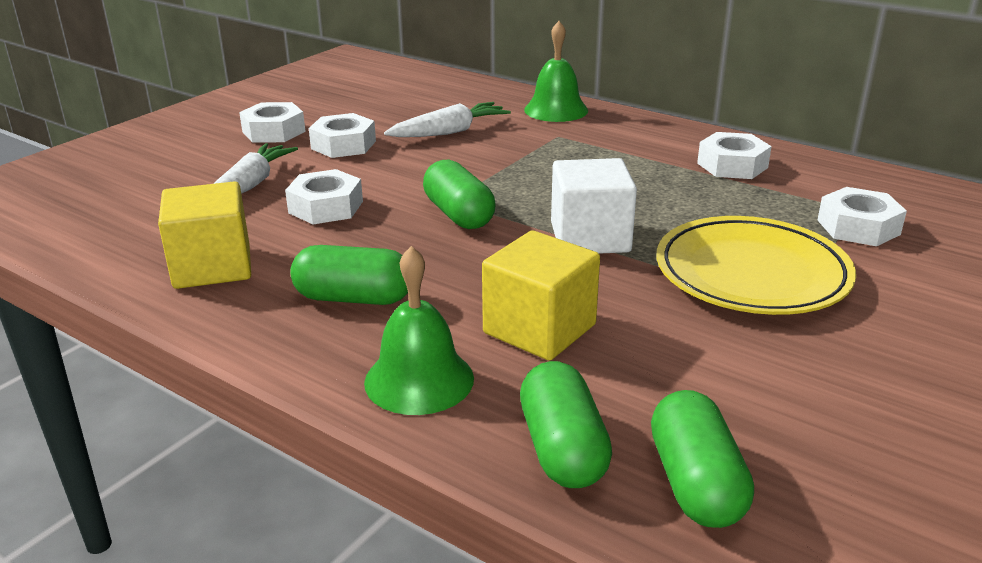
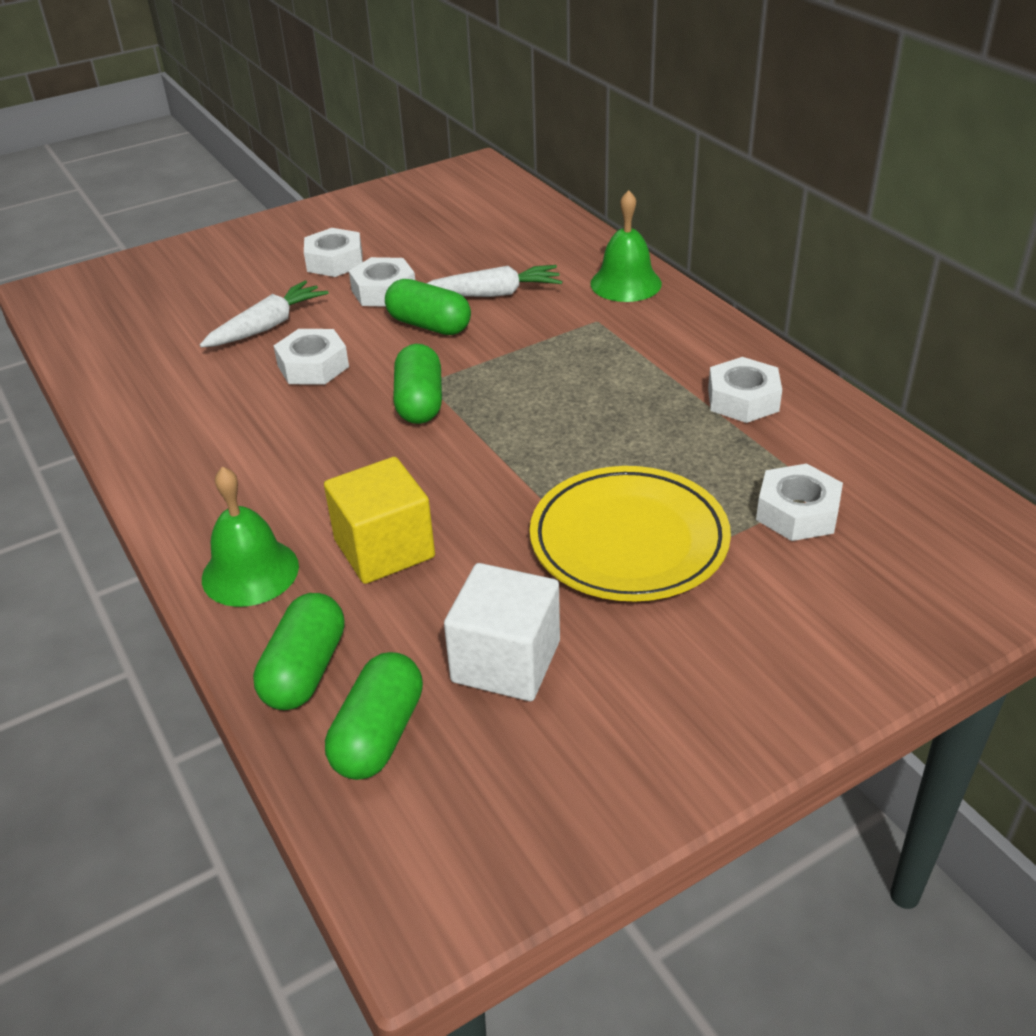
camera: 25 degrees right, 10 degrees up
(212, 267) = (179, 412): yellow cube -> none
(353, 298) = (262, 475): green capsule -> green capsule (429, 325)
(590, 237) = (515, 459): white cube -> white cube (506, 661)

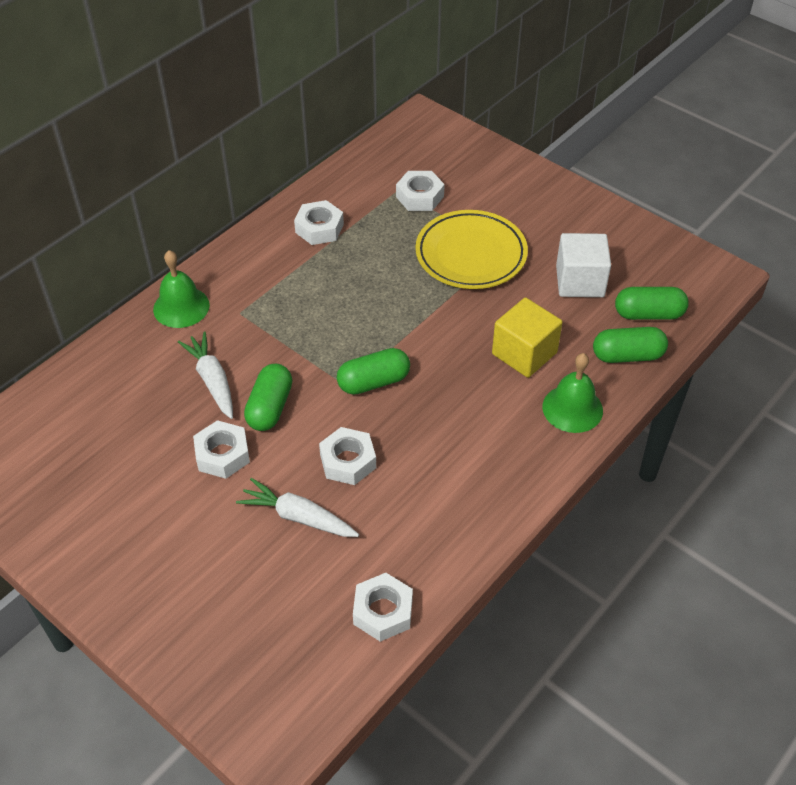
camera: 110 degrees left, 10 degrees up
(335, 261) = (175, 510): white nut -> white nut (383, 611)

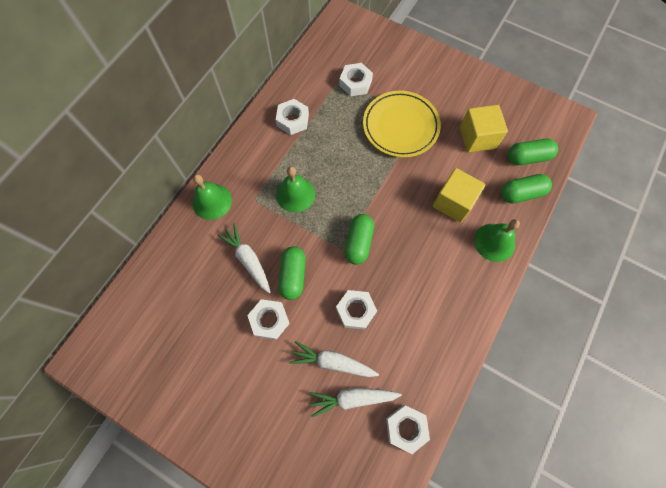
camera: 10 degrees left, 20 degrees up
(299, 314) = (295, 194): none -> green bell
(315, 564) = (353, 398): none -> white carrot
(373, 382) = (358, 242): green capsule -> green capsule turned 45 degrees counterclockwise
(580, 281) = (477, 138): white cube -> yellow cube

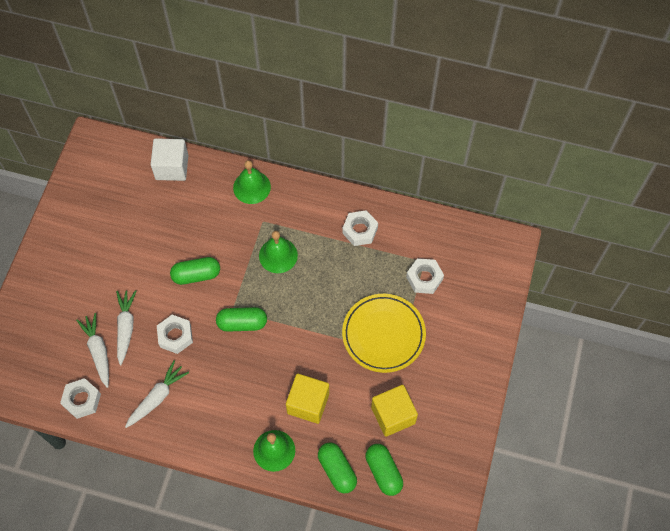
camera: 75 degrees right, 5 degrees down
(157, 275) = (172, 167): none -> white cube
(248, 260) = (202, 234): white carrot -> white carrot (157, 397)
(269, 320) = (151, 267): white nut -> none

